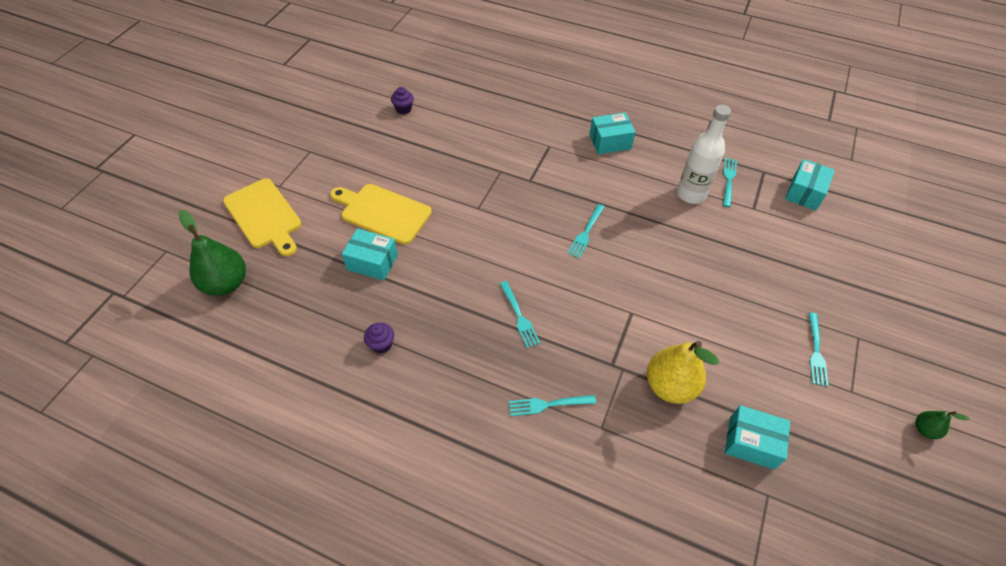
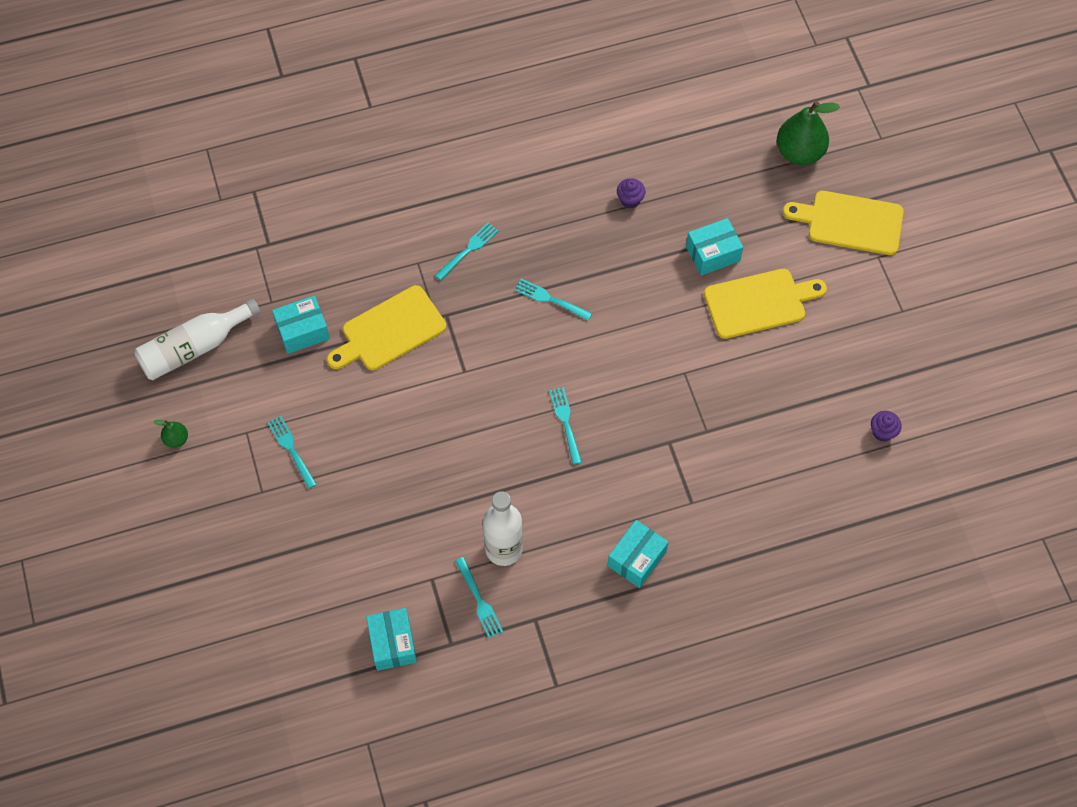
camera: 140 degrees right, 10 degrees up
(670, 386) = (390, 331): yellow pear -> yellow cutting board
(872, 505) = (194, 347): none -> white bottle

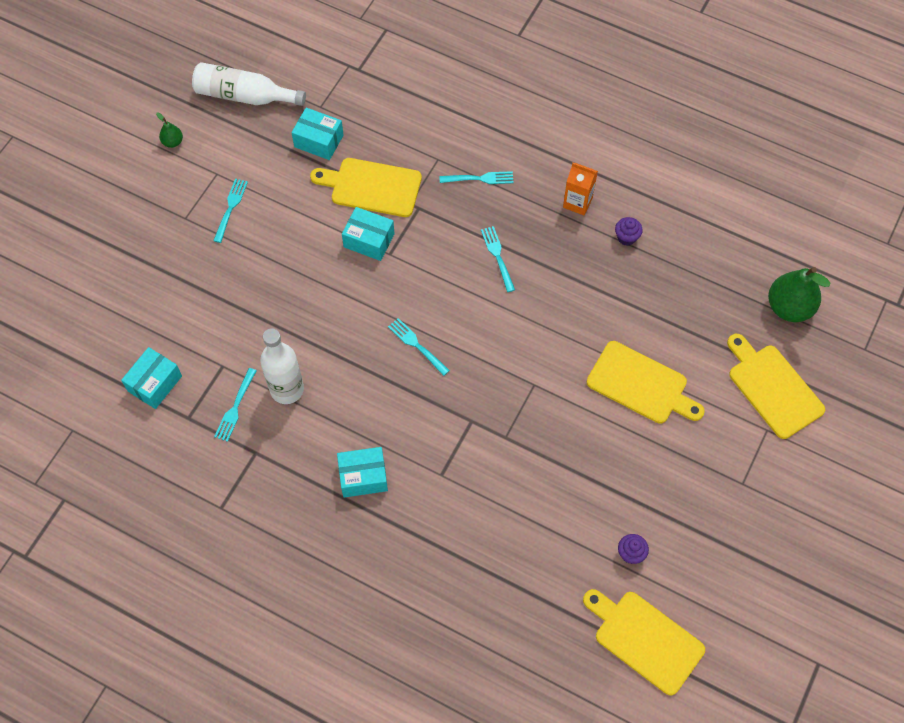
camera: 45 degrees right, 0 degrees up
(564, 204) = (577, 202): none -> orange carton
(566, 423) = (417, 345): turquoise fork -> turquoise fork turned 75 degrees counterclockwise
(713, 253) = (645, 323): turquoise box -> turquoise box (369, 240)
(955, 483) = (645, 639): none -> yellow cutting board

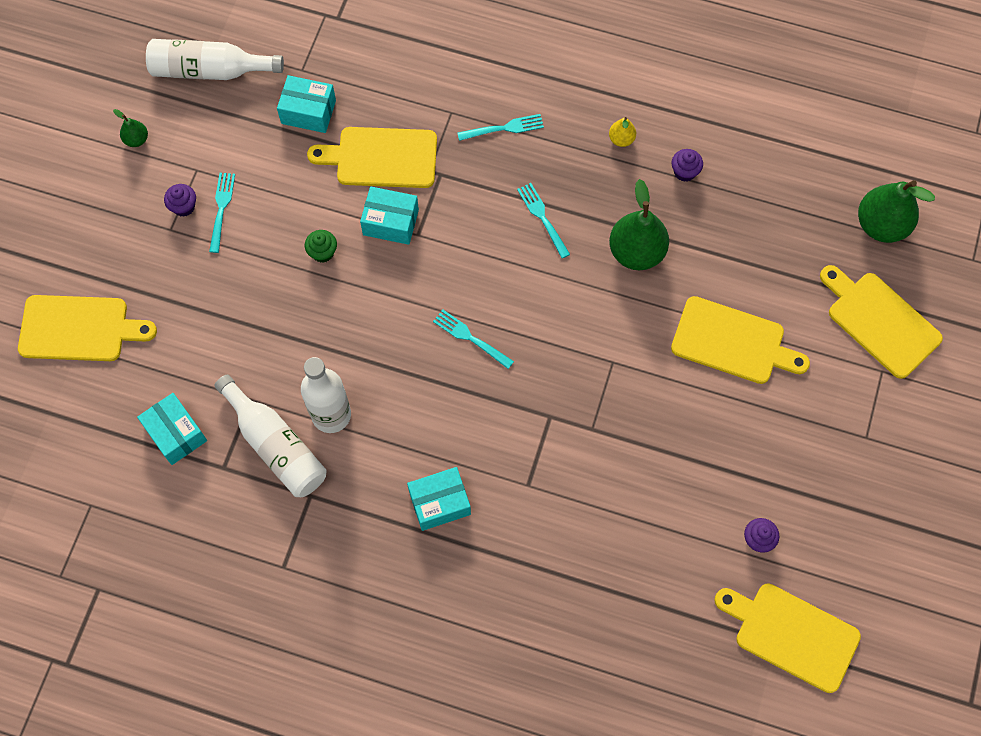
camera: 10 degrees left, 5 degrees up
(93, 286) = (79, 328): none -> yellow cutting board
(155, 383) = (176, 433): turquoise box -> turquoise box turned 60 degrees counterclockwise
(200, 201) = (184, 207): none -> purple cupcake
(235, 407) = (276, 445): turquoise fork -> white bottle
(307, 256) = (323, 252): none -> green cupcake
(572, 297) = (636, 252): none -> green pear
(577, 202) = (621, 139): orange carton -> yellow pear

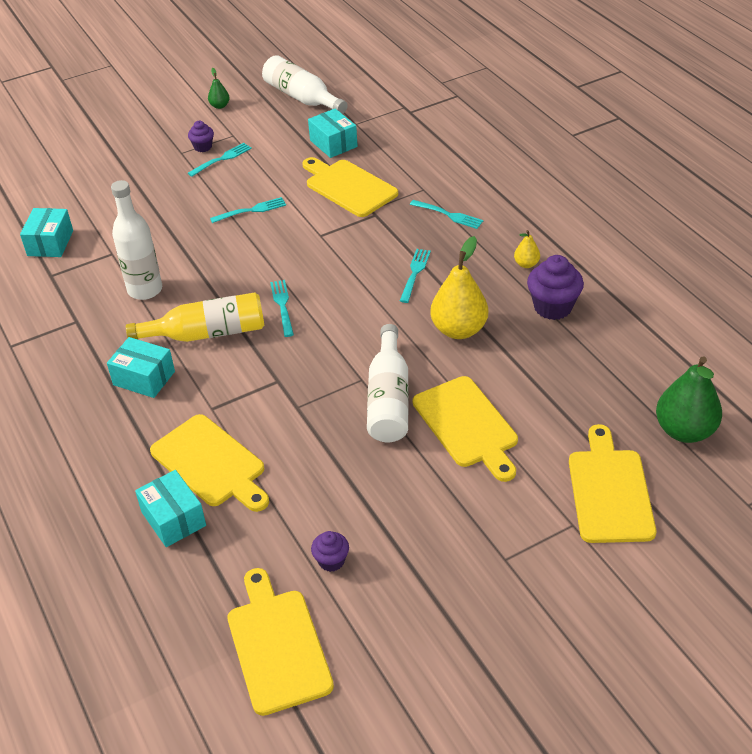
camera: 45 degrees right, 25 degrees down
(79, 328) = (72, 167): yellow cutting board -> yellow cutting board (211, 463)
(276, 445) = (93, 284): white bottle -> white bottle (389, 399)
(323, 252) = (251, 211): green cupcake -> turquoise fork
(390, 222) = (312, 220): turquoise box -> turquoise box (173, 519)
(439, 416) = (207, 333): none -> yellow bottle
(636, 252) = (459, 330): green pear -> yellow pear
(684, 172) = (553, 307): purple cupcake -> purple cupcake, size x1.78

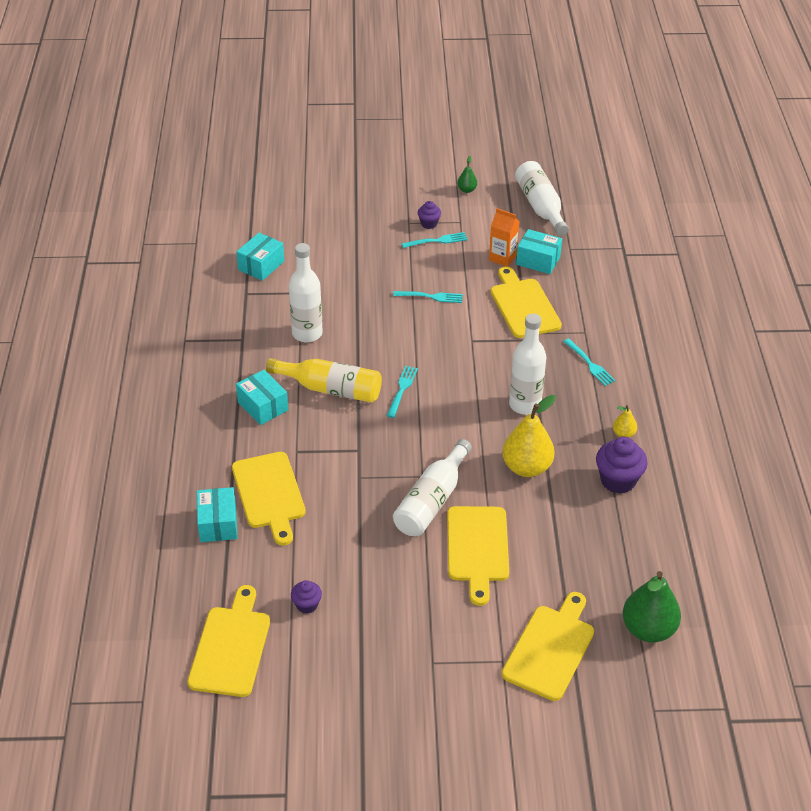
camera: 25 degrees right, 0 degrees up
(297, 152) = (502, 258): none -> orange carton
(333, 143) = (538, 260): turquoise box -> turquoise box turned 60 degrees counterclockwise
(415, 274) = (525, 405): turquoise fork -> white bottle

